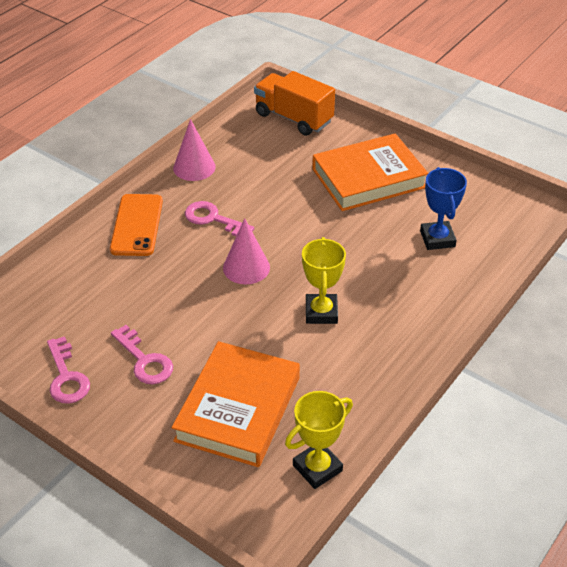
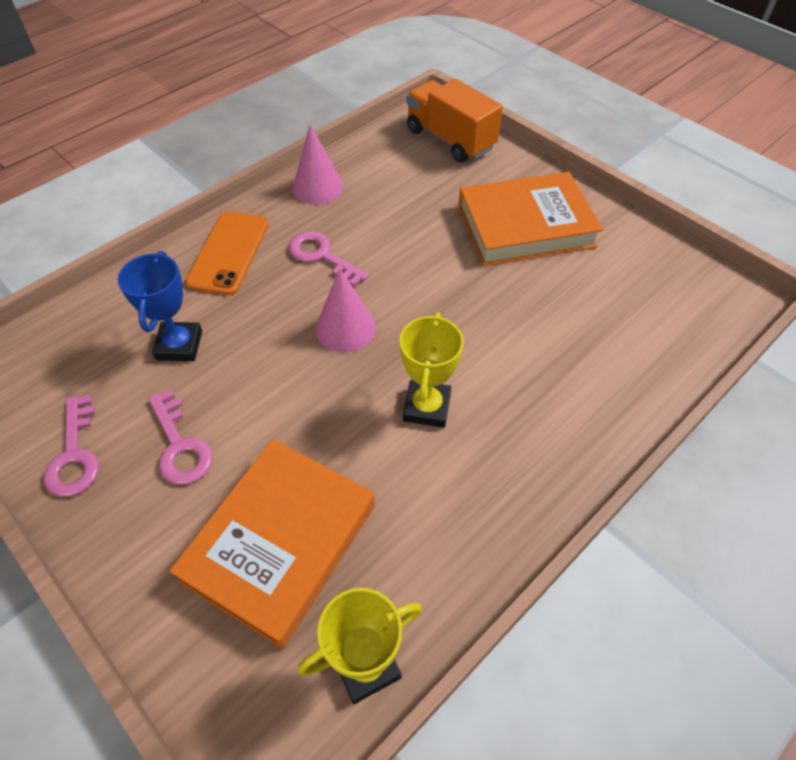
camera: 10 degrees right, 10 degrees up
(437, 239) = (600, 320): blue trophy -> blue trophy (179, 345)

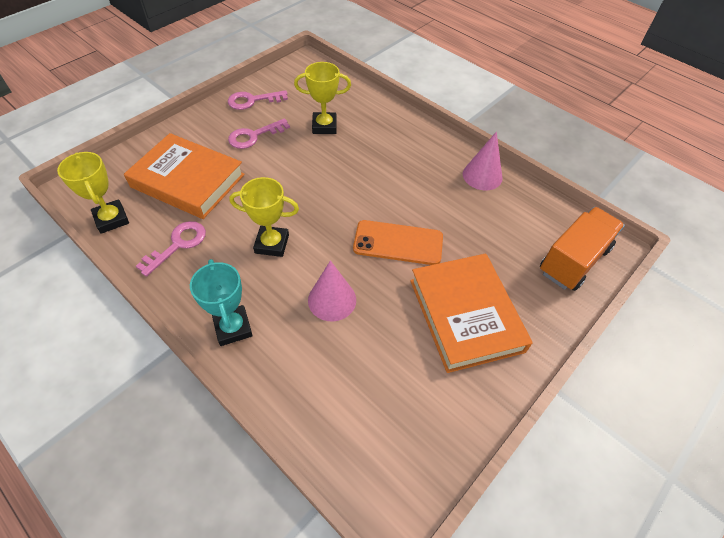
camera: 85 degrees right, 0 degrees up
(179, 345) = (324, 126): blue trophy -> yellow trophy
(229, 253) = (404, 137): orange phone -> orange phone (398, 243)
(322, 256) = (407, 183): pink key -> pink key (178, 245)
(345, 328) = (340, 199): pink cone -> pink cone (332, 300)
(570, 445) = (233, 328): none -> turquoise trophy

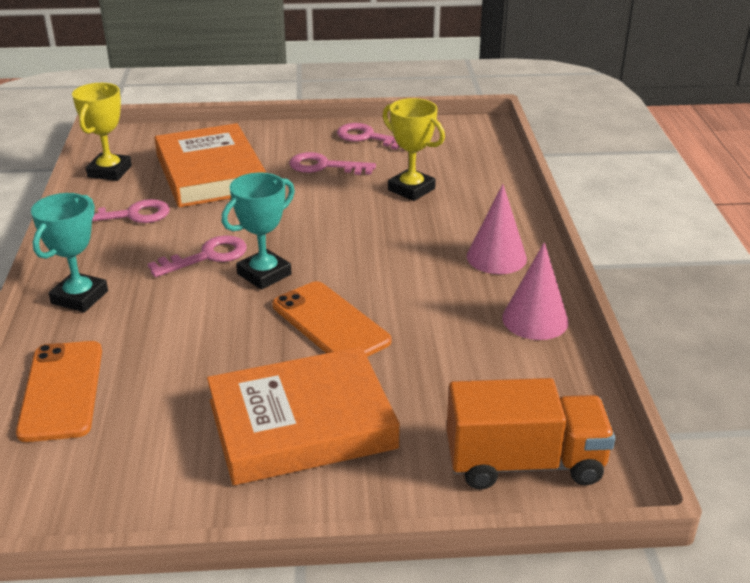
camera: 45 degrees right, 20 degrees down
(272, 244) = (207, 256): yellow trophy -> pink key
(317, 399) = (61, 390): none -> orange phone
(321, 234) = (264, 274): none -> turquoise trophy
(332, 300) = (191, 329): pink cone -> pink cone (496, 257)
(465, 315) = (302, 424): orange book -> orange book turned 45 degrees clockwise

